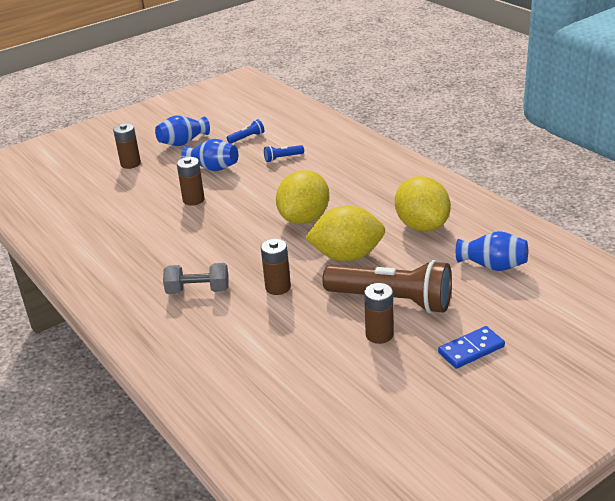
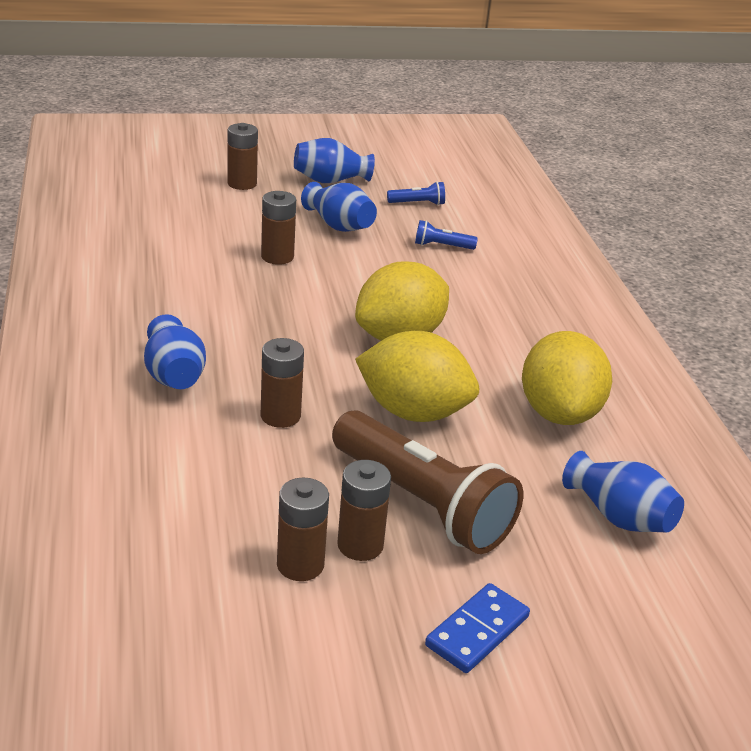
camera: 20 degrees right, 0 degrees up
(198, 290) = (174, 376): grey dumbbell -> blue vase
(358, 357) = (300, 565): none -> brown battery
(471, 350) = (477, 631): blue domino -> blue domino turned 45 degrees counterclockwise

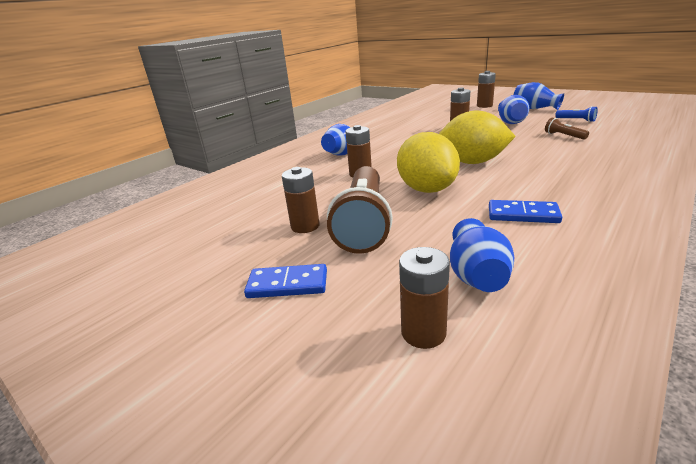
camera: 55 degrees right, 5 degrees down
(300, 565) = (269, 222): brown battery -> brown battery (423, 332)
(442, 246) = (564, 136): blue flashlight -> brown flashlight
(559, 413) = (523, 214): yellow lemon -> blue domino

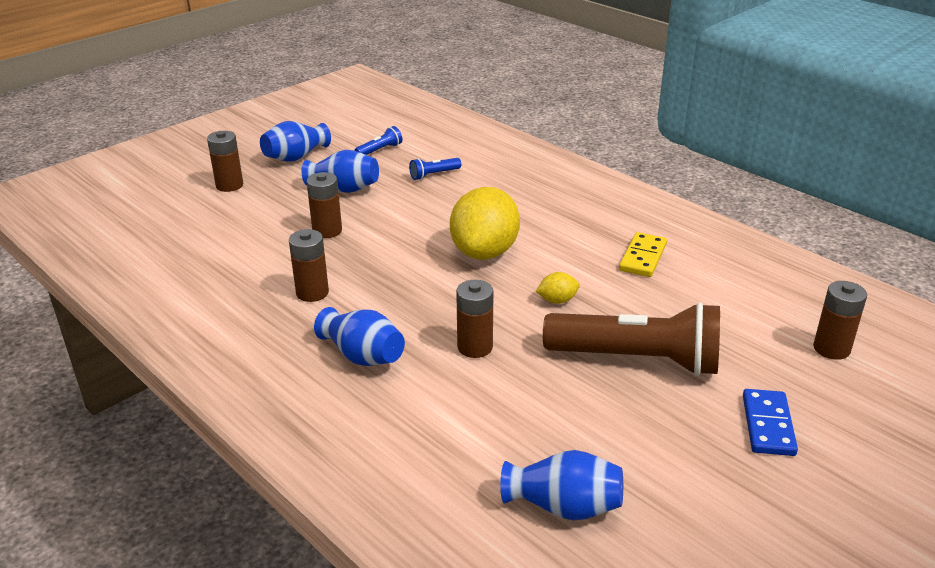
camera: 85 degrees left, 5 degrees up
(305, 226) = (636, 409): brown battery -> brown battery (312, 293)
(427, 189) = (557, 300): yellow lemon -> yellow lemon, size x0.42
(477, 276) = (753, 307): blue vase -> blue vase (564, 506)
(523, 214) = (642, 257): blue domino -> yellow domino
(564, 136) = (434, 175): brown flashlight -> blue flashlight

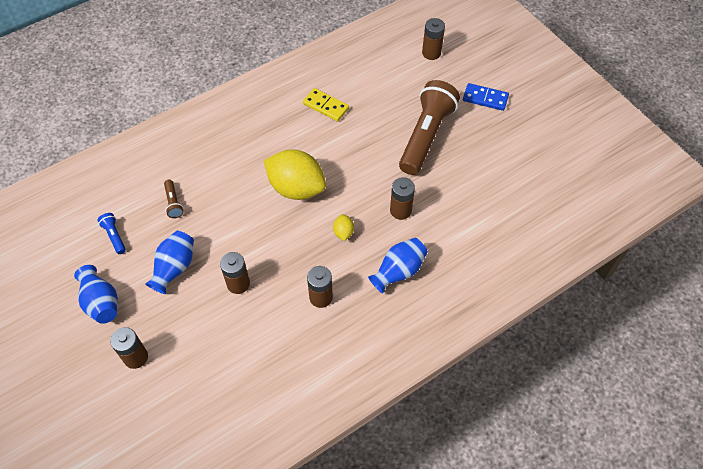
camera: 80 degrees left, 25 degrees up
(434, 175) = (173, 203): blue flashlight -> brown flashlight
(557, 300) = (362, 160): yellow lemon -> yellow lemon (343, 232)
(564, 506) = (532, 194): blue vase -> none

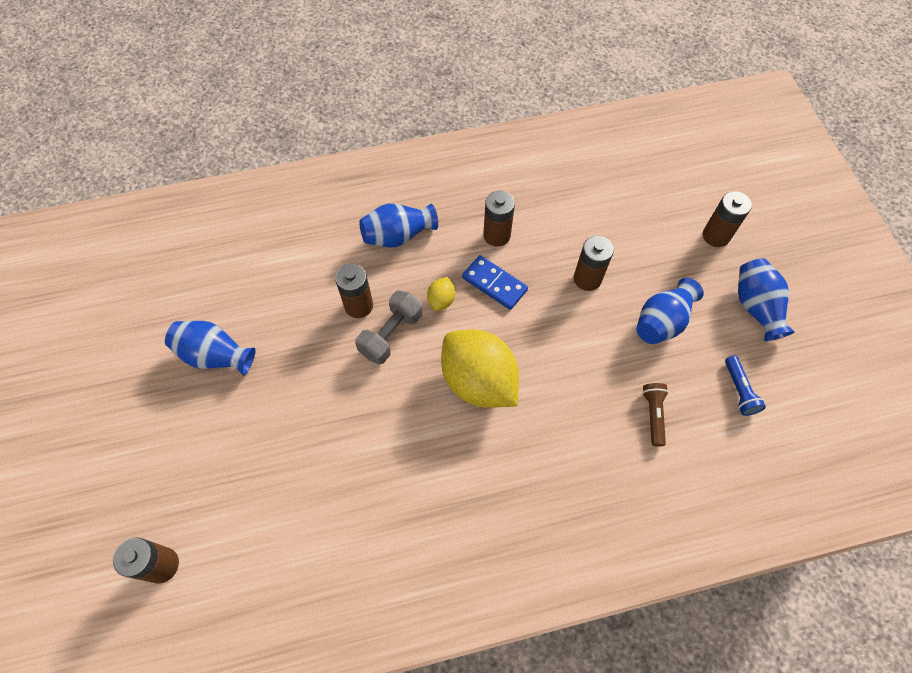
camera: 160 degrees left, 5 degrees up
(325, 106) = (384, 512): yellow domino -> none
(368, 199) = (391, 334): none -> grey dumbbell
(426, 136) = (265, 403): brown flashlight -> none
(476, 151) = (215, 355): none -> blue vase
(485, 98) = (142, 439): blue domino -> blue domino (494, 284)

